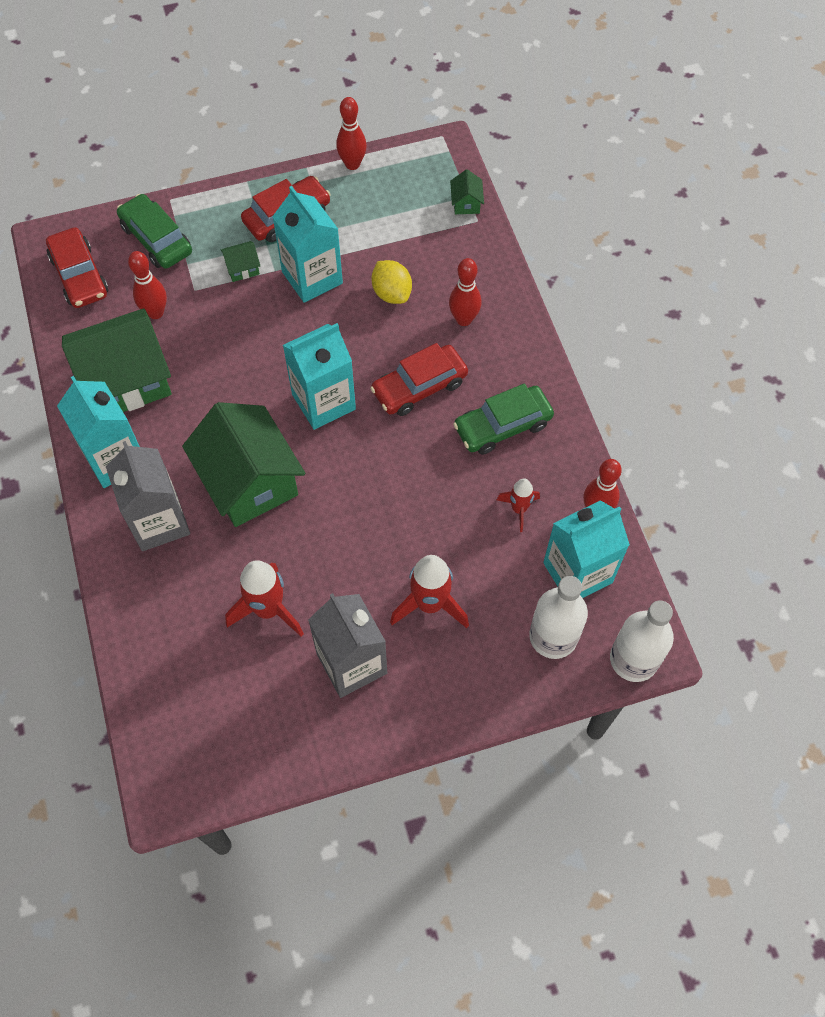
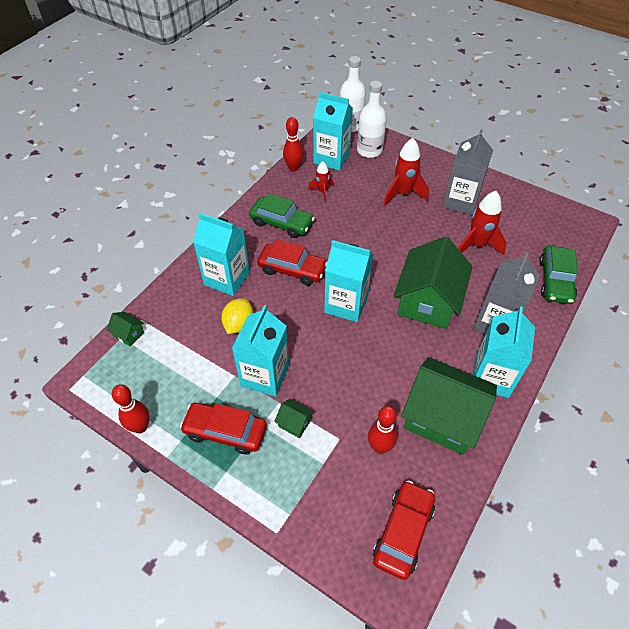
camera: 130 degrees left, 10 degrees down
(156, 239) = (321, 506): green car -> green car (555, 280)
(464, 319) = (227, 278): red bowling pin -> turquoise carton
(466, 203) = (129, 334): green house -> green house turned 75 degrees clockwise

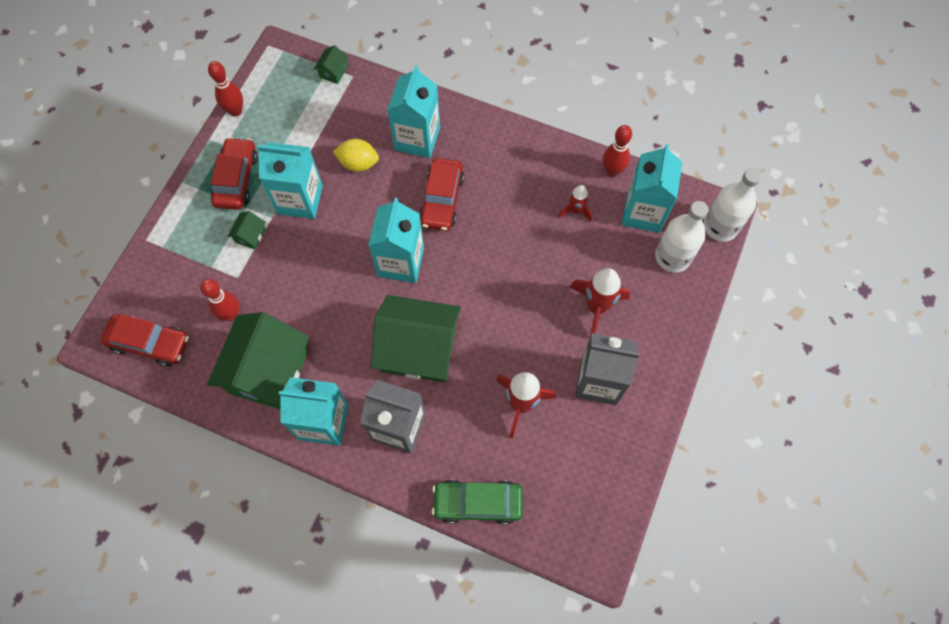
camera: 80 degrees right, 15 degrees up
(281, 223) = (511, 176): green car -> none

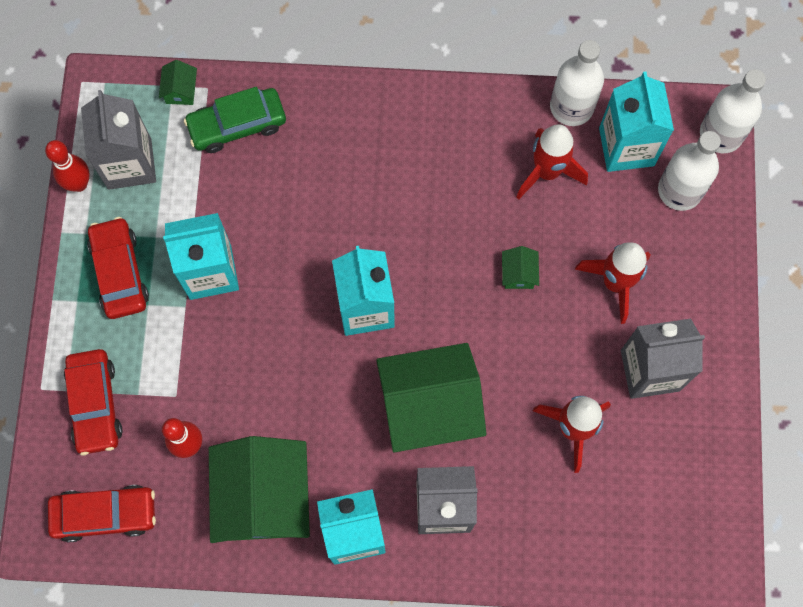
camera: 20 degrees left, 5 degrees up
(250, 235) = (168, 338): green house -> green house (518, 274)
(276, 109) = (129, 164): none -> grey carton
(358, 163) = (262, 200): yellow lemon -> none
(417, 139) = (322, 144): turquoise carton -> none
(442, 200) = (383, 212): red car -> red car (95, 404)
(477, 503) = (567, 560): green car -> green car (237, 125)
(575, 211) = (547, 172): red rocket -> red rocket, size x1.72
(612, 171) = (571, 107): red bowling pin -> white bottle

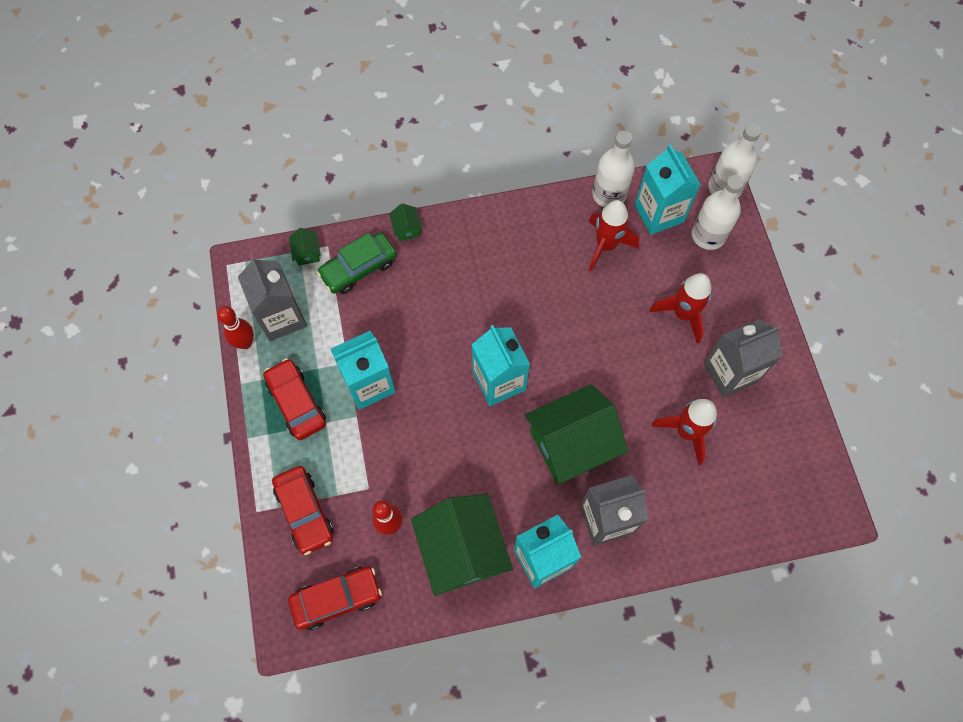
camera: 15 degrees left, 5 degrees down
(518, 274) = (608, 326): green house -> green house (406, 229)

